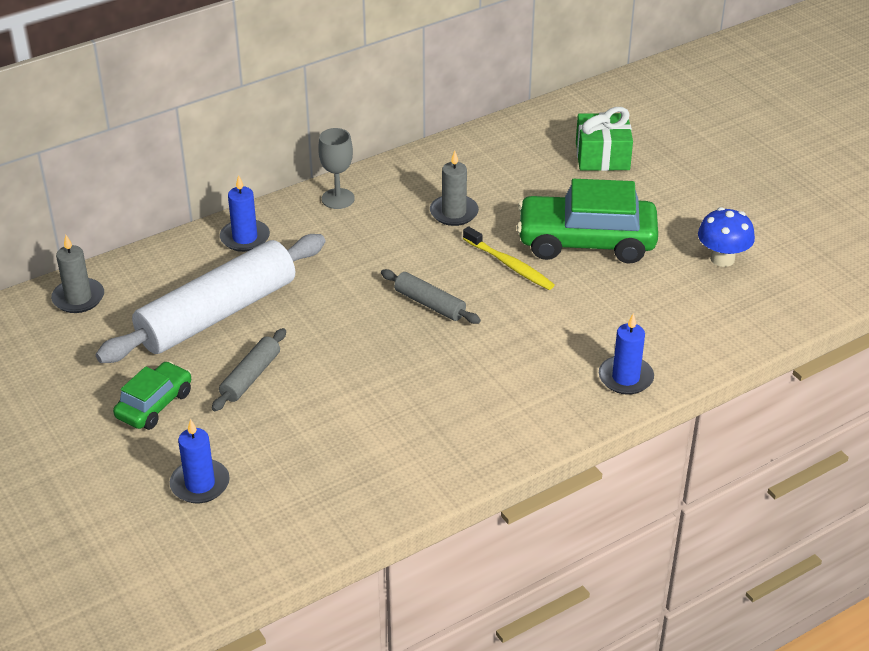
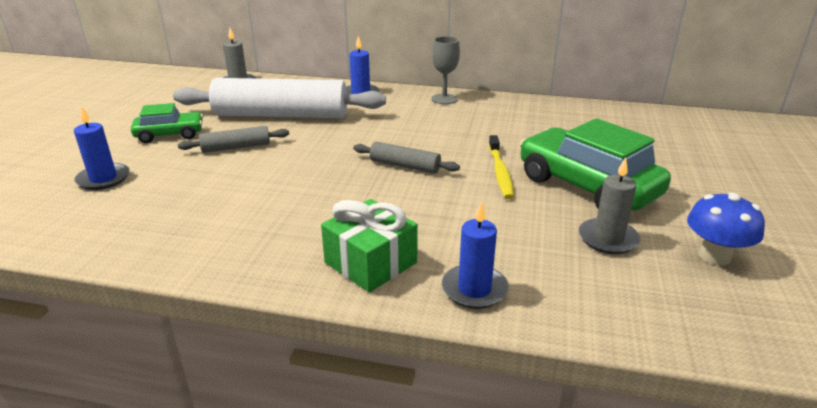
camera: 45 degrees right, 10 degrees down
(429, 304) = (405, 166): grey rolling pin -> grey rolling pin turned 60 degrees counterclockwise
(454, 212) = (507, 132): grey candle -> grey candle (608, 239)
(602, 156) = (680, 148): green gift -> green gift (370, 262)

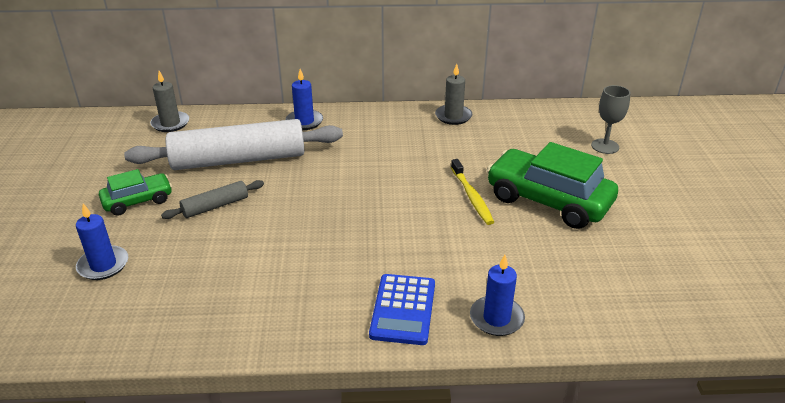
camera: 15 degrees left, 5 degrees up
(370, 262) = (403, 309): green gift -> blue calculator
(405, 166) = (386, 203): grey rolling pin -> none
(444, 99) = (387, 117): grey goblet -> grey goblet (605, 146)
(608, 239) = (581, 251): grey candle -> grey candle (453, 116)
(714, 256) = (663, 252): blue mushroom -> none

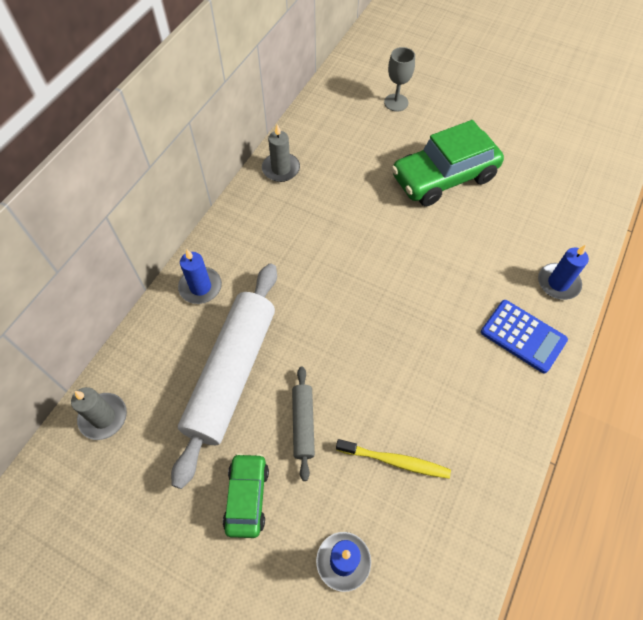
camera: 60 degrees left, 25 degrees up
(472, 197) = (410, 221): yellow toothbrush -> yellow toothbrush (395, 461)

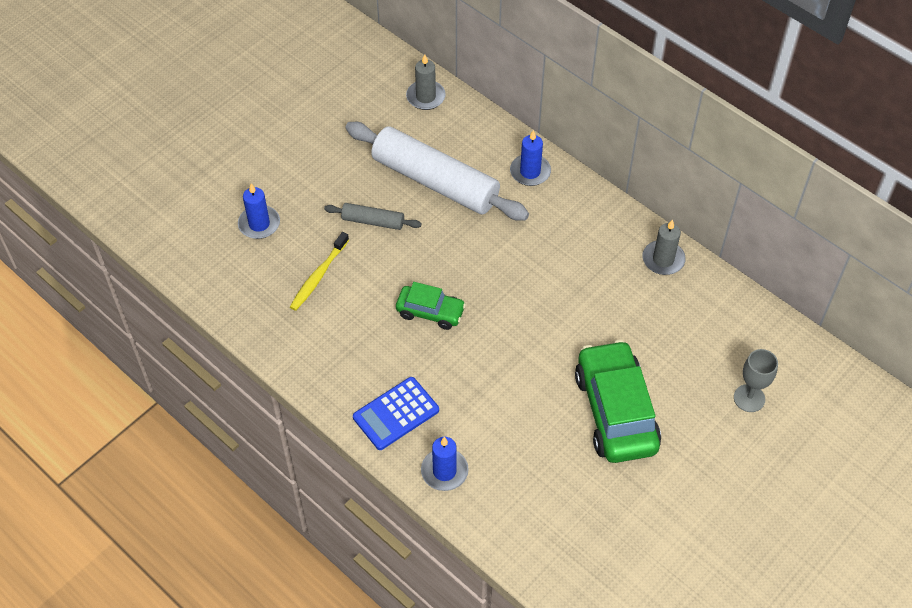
camera: 105 degrees right, 5 degrees down
(247, 497) = (328, 175): green car -> green car (430, 312)

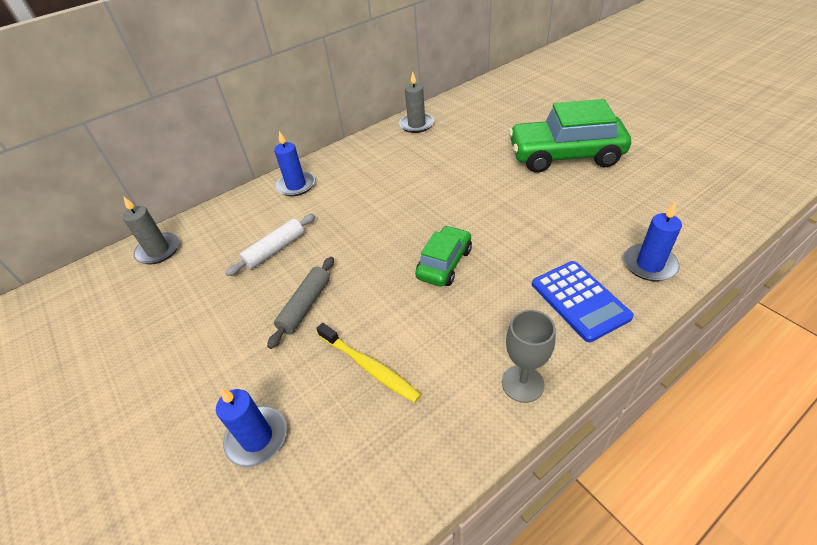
camera: 75 degrees left, 10 degrees down
(435, 182) = (275, 250): white rolling pin -> white rolling pin, size x0.46
(749, 398) = (549, 99): grey goblet -> grey goblet (522, 383)

